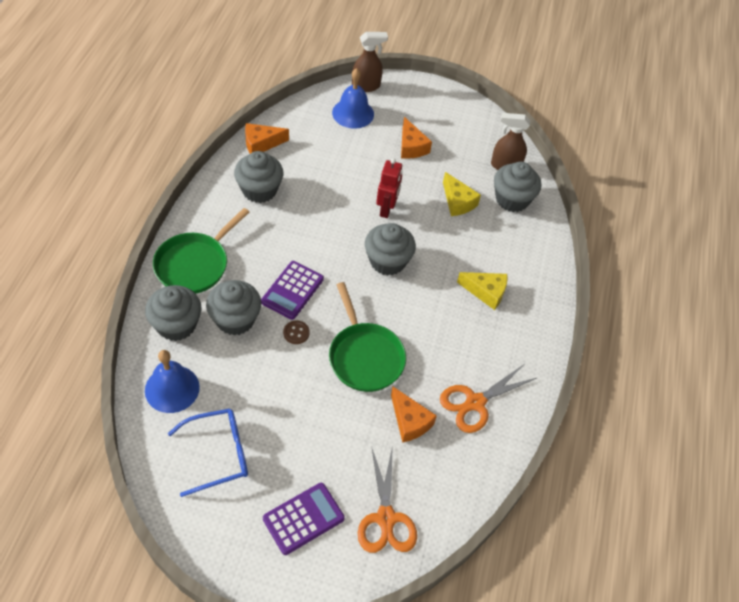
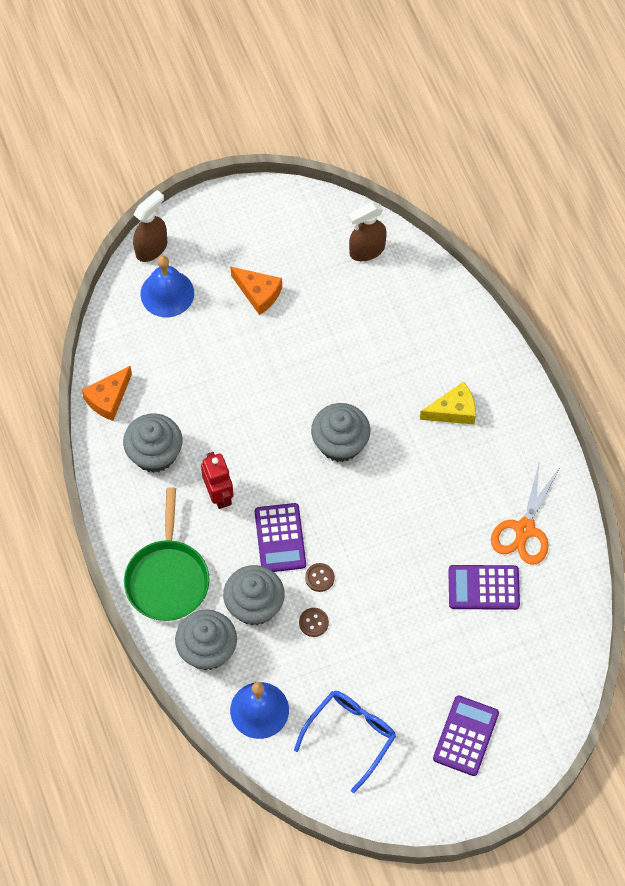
camera: 30 degrees left, 10 degrees up
(264, 358) = (313, 622): none -> brown button
(365, 357) = (398, 556): green pan -> none
(386, 209) = (293, 385): red robot -> red robot (219, 495)
(386, 518) = (530, 686): orange scissors -> none
(409, 421) = (483, 588): orange cheese -> purple calculator
(457, 202) = (353, 327): yellow cheese -> none
(512, 199) = (402, 287): grey cupcake -> none

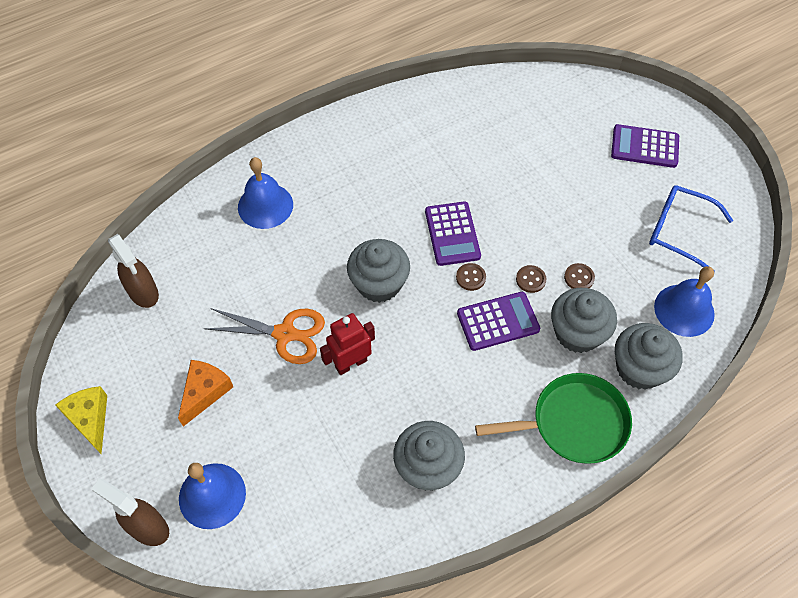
camera: 100 degrees left, 5 degrees down
(108, 398) = (365, 536): orange cheese -> none
(219, 495) = (463, 389): red robot -> red robot (351, 363)
(332, 524) = (470, 277): none -> brown button
(447, 356) = (265, 205): none -> blue bell
(453, 410) = (325, 193): yellow cheese -> yellow cheese (90, 419)
(483, 588) = (502, 150): purple calculator -> purple calculator (452, 234)
(524, 530) = (437, 127): orange scissors -> orange scissors (285, 334)

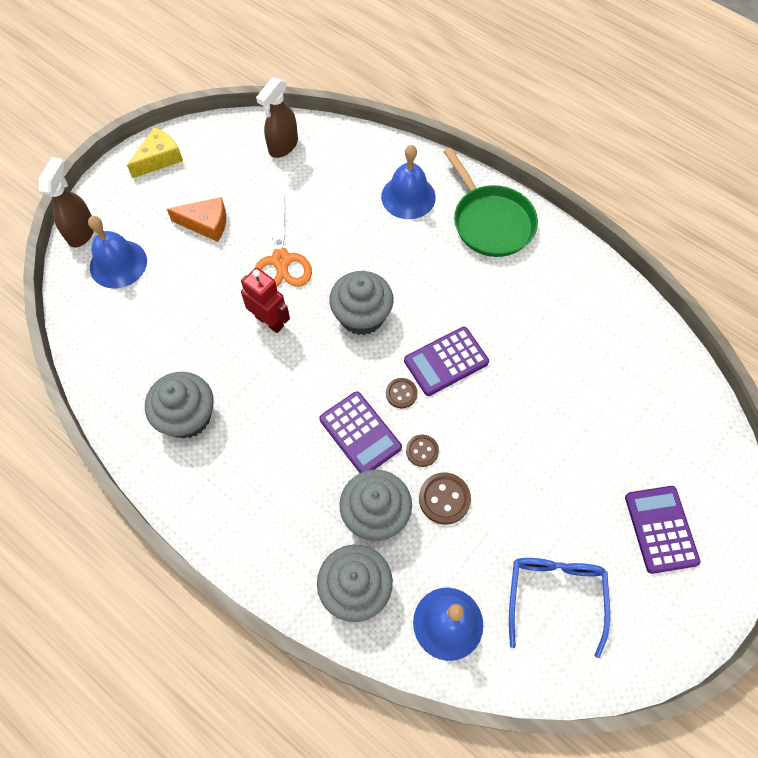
camera: 70 degrees right, 5 degrees up
(574, 423) = (271, 536): green pan -> green pan (491, 222)
(579, 278) = (444, 499): brown button -> brown button, size x1.53

